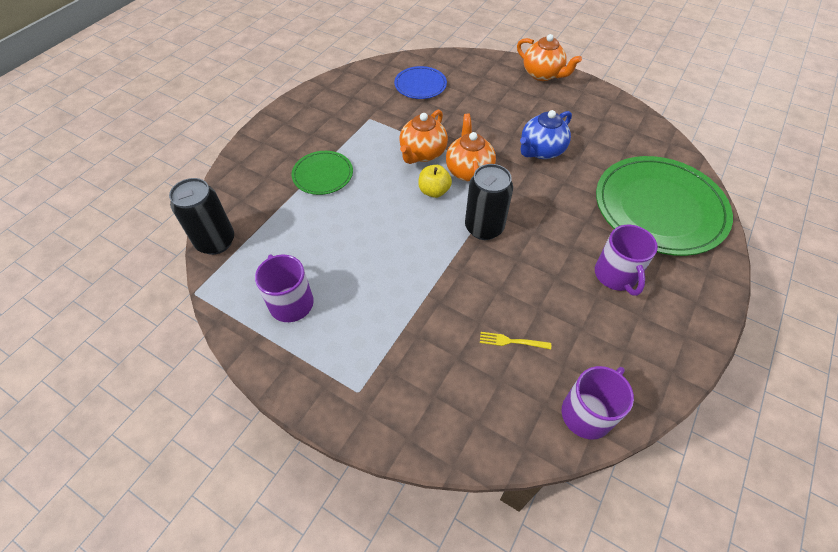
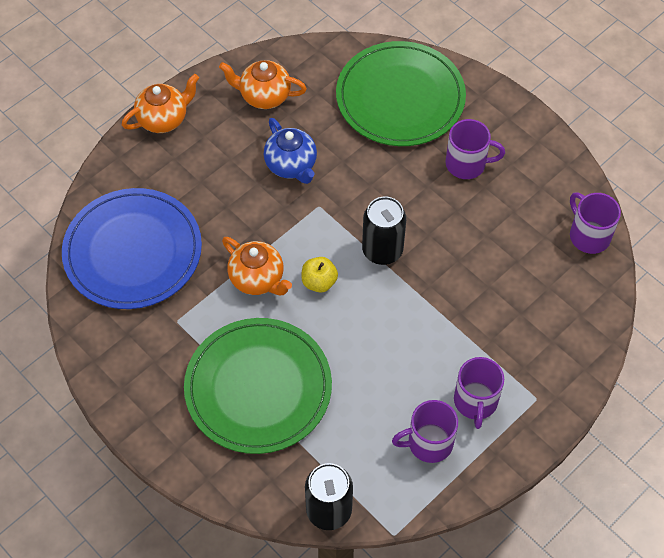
camera: 75 degrees left, 5 degrees up
(323, 174) = (258, 388): green plate -> green plate, size x2.03
(342, 334) = (475, 402): none -> purple mug
(420, 85) = (133, 251): blue plate -> blue plate, size x2.03
(469, 170) = (299, 241): orange teapot -> orange teapot (264, 96)
(511, 341) = (514, 267): yellow fork -> none

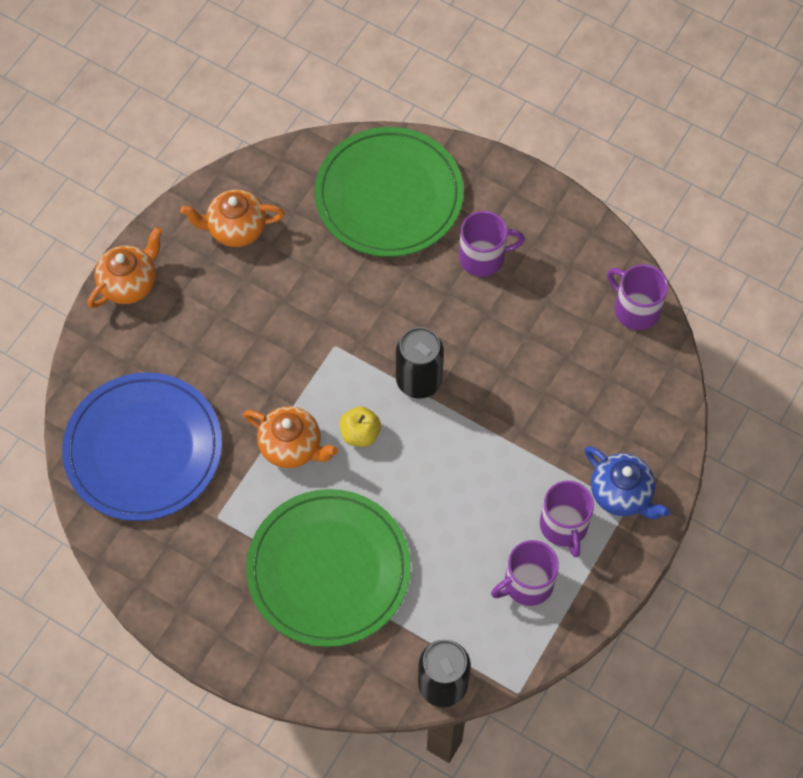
camera: 15 degrees left, 5 degrees up
(291, 165) = (290, 305): blue teapot -> blue teapot (621, 494)

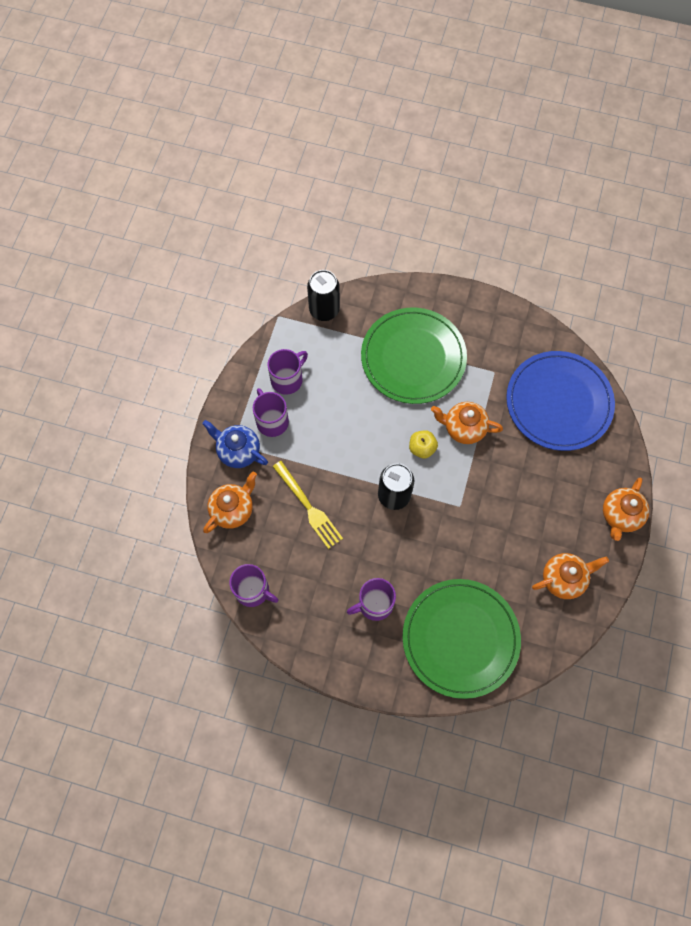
camera: 165 degrees right, 5 degrees up
(539, 394) = (309, 507): none -> yellow fork
(644, 416) = (233, 509): none -> orange teapot

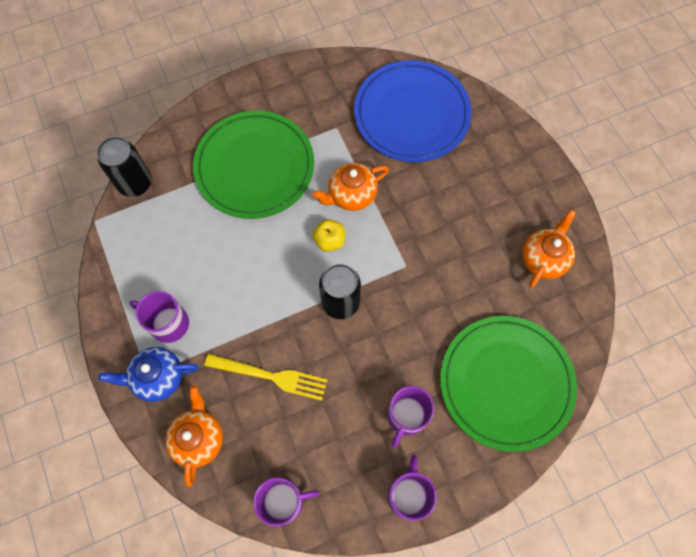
camera: 40 degrees left, 0 degrees up
(287, 379) = (152, 273): purple mug -> purple mug (408, 494)
(620, 515) = (540, 170): orange teapot -> none

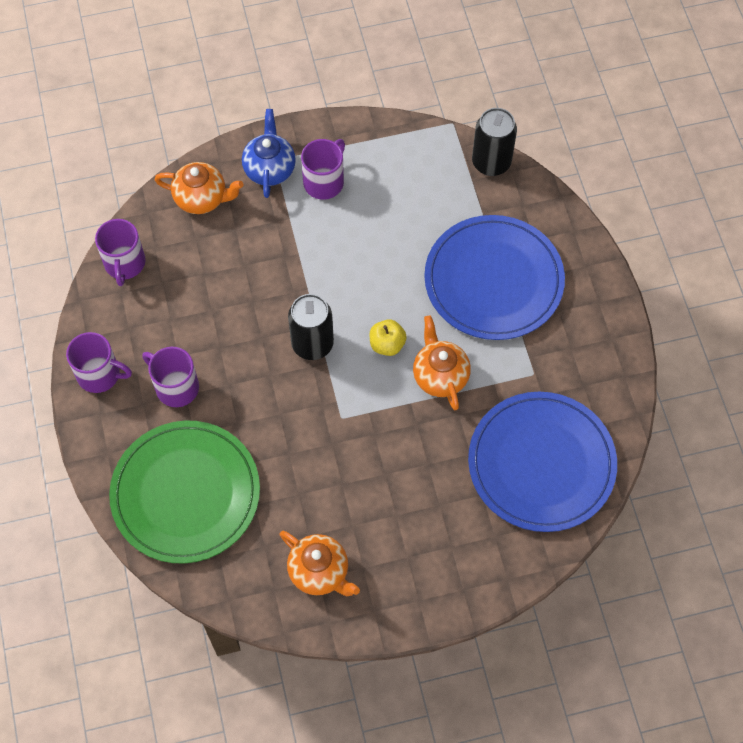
camera: 100 degrees right, 5 degrees down
(254, 167) = (493, 280): green plate -> blue plate
(271, 376) = (247, 268): yellow fork -> none

